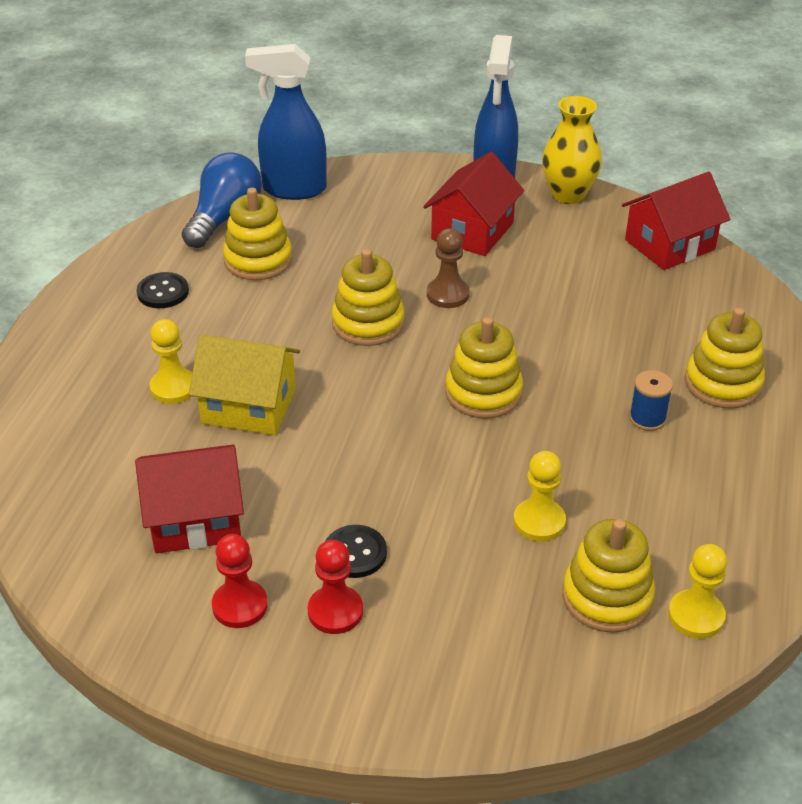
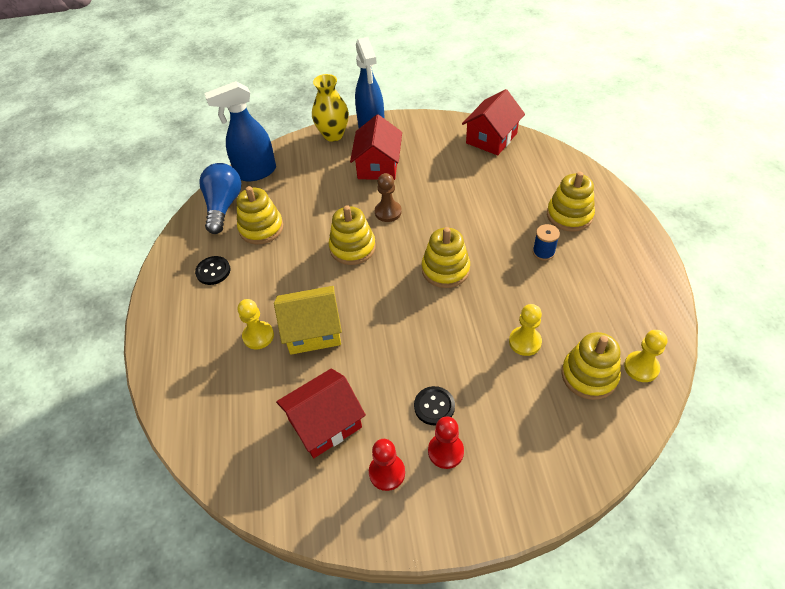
camera: 20 degrees left, 10 degrees up
(568, 195) = (418, 124): yellow vase -> yellow vase (333, 135)

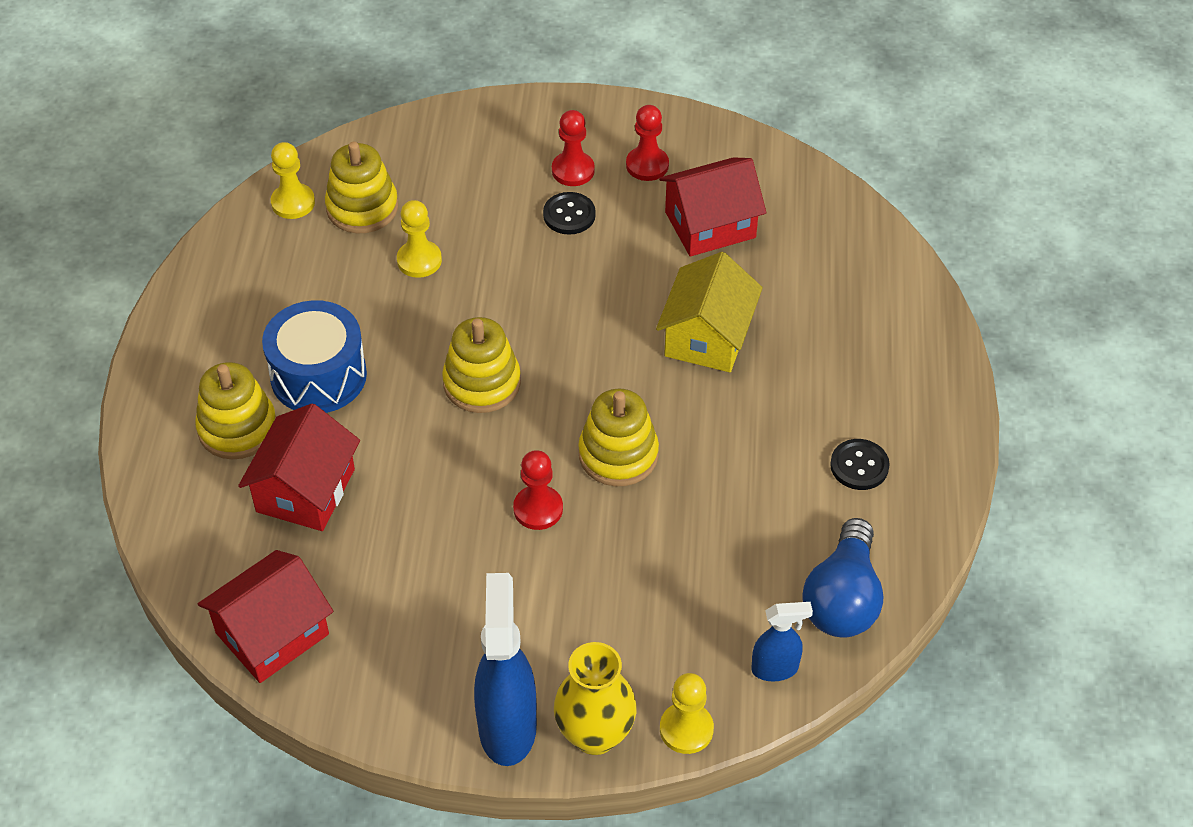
camera: 170 degrees left, 0 degrees up
(255, 172) = (775, 669): blue spray bottle -> blue spray bottle, size x0.55
(258, 336) = (788, 347): yellow pawn -> yellow pawn (686, 729)
(261, 228) = (772, 531): yellow stacking toy -> none
(313, 331) = (707, 336): yellow house -> yellow house turned 75 degrees counterclockwise
(378, 165) = (524, 621): red house -> red house (305, 490)
(388, 212) = (538, 509): brown pawn -> red pawn
(543, 252) = (318, 376): blue spool -> blue drum

